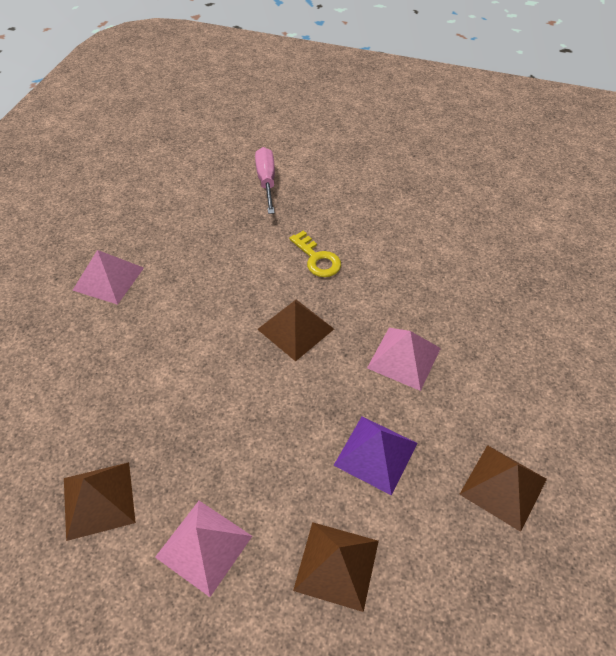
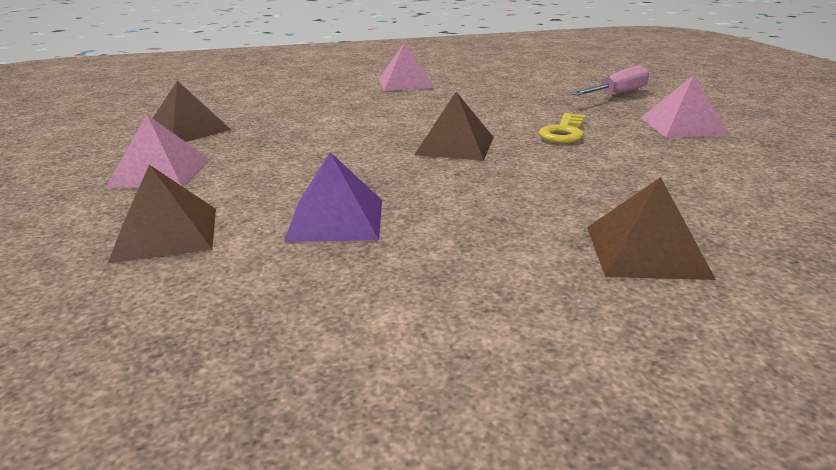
camera: 60 degrees right, 25 degrees down
(404, 357) = (500, 202): pink pyramid -> pink pyramid (683, 126)
(503, 486) = (368, 322): brown pyramid -> brown pyramid (646, 251)

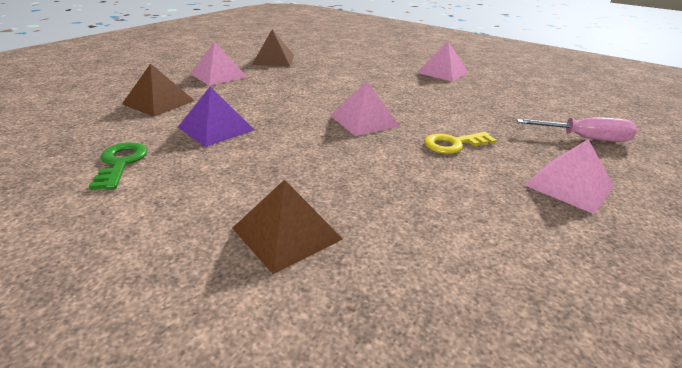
camera: 45 degrees right, 5 degrees up
(333, 309) = (121, 163): none -> green key
(455, 145) = (364, 120): brown pyramid -> pink pyramid

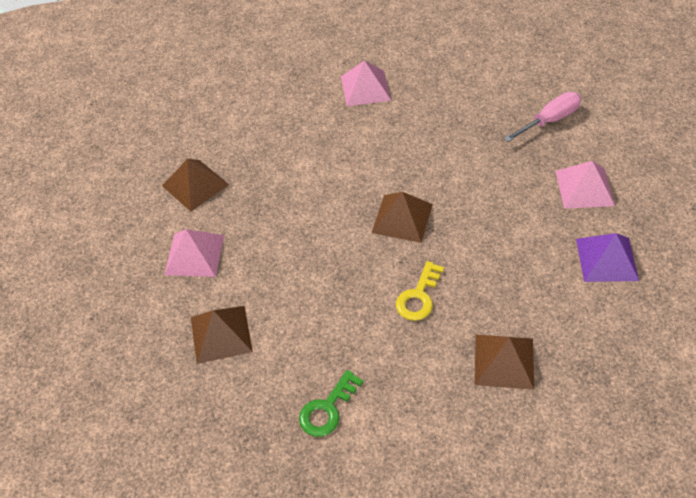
camera: 40 degrees left, 20 degrees up
(121, 163) = (327, 409): green key -> green key turned 90 degrees counterclockwise
(216, 128) = (322, 320): purple pyramid -> purple pyramid (606, 259)
(364, 120) = (402, 218): pink pyramid -> brown pyramid
(453, 144) = (487, 197): yellow key -> yellow key (418, 296)

